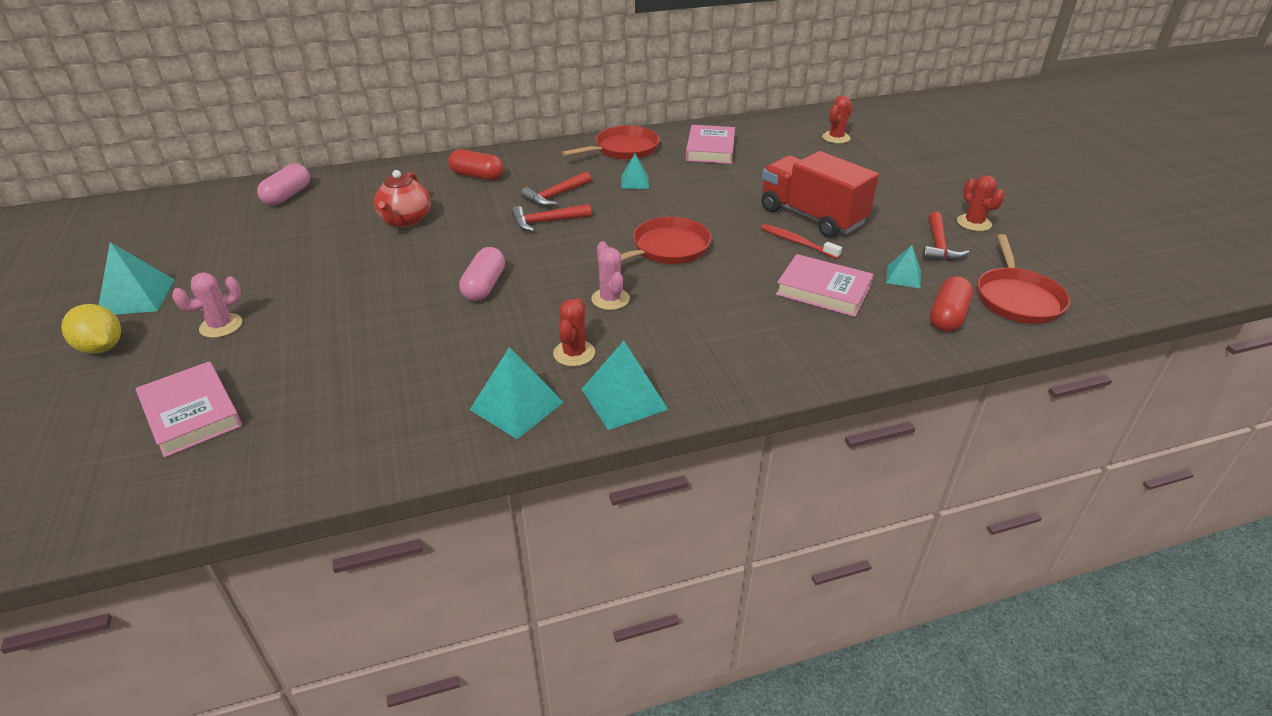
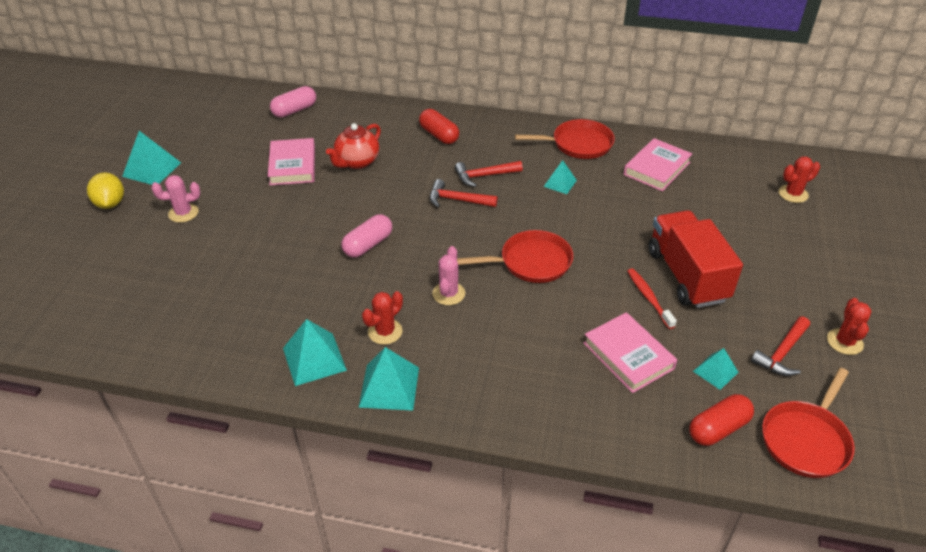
camera: 30 degrees right, 5 degrees up
(191, 413) = (126, 277): pink book -> pink book (292, 165)

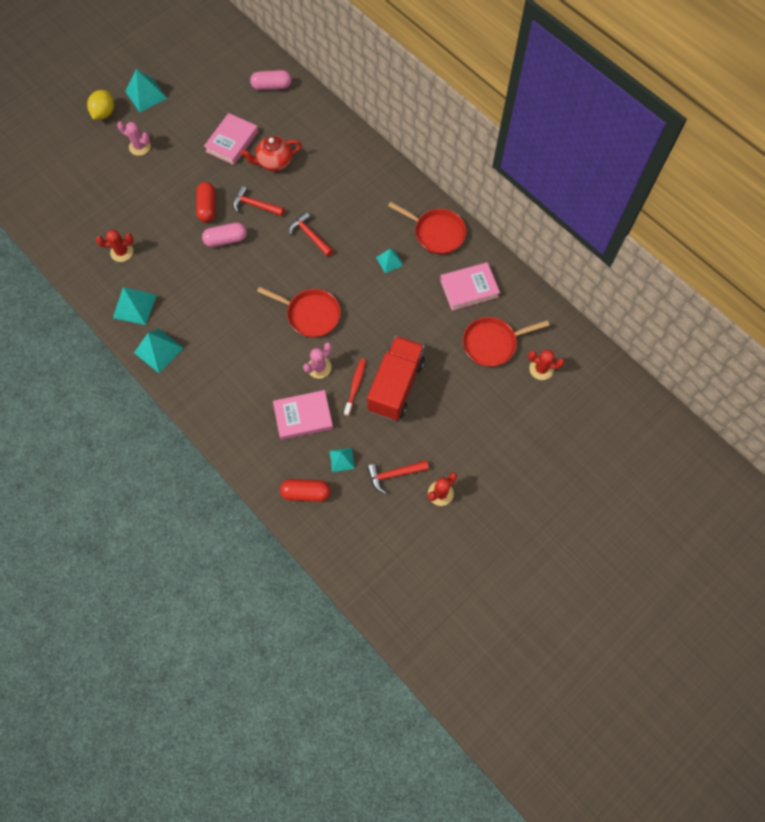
camera: 35 degrees right, 25 degrees up
(385, 332) = (185, 312): red cactus -> red cactus (122, 252)
(439, 135) = (348, 167): red capsule -> red capsule (207, 207)
(448, 294) = (241, 307): pink cactus -> pink cactus (319, 367)
(484, 176) = (345, 224): red hammer -> red hammer (255, 205)
(628, 356) = (303, 416): pink book -> pink book turned 75 degrees clockwise
(806, 439) = (346, 532): red pan -> red pan (492, 343)

